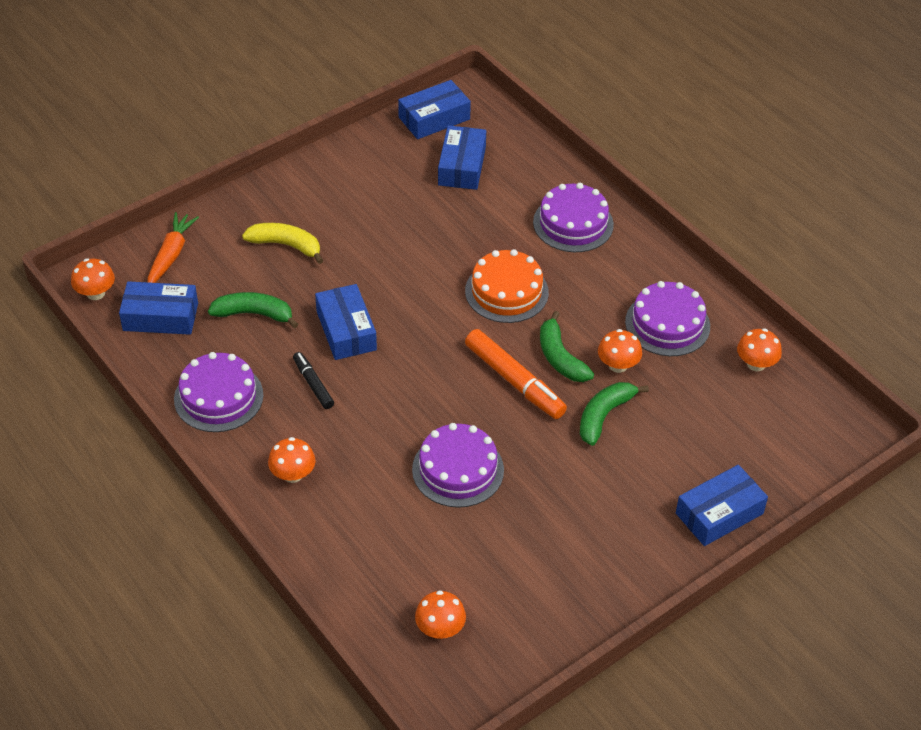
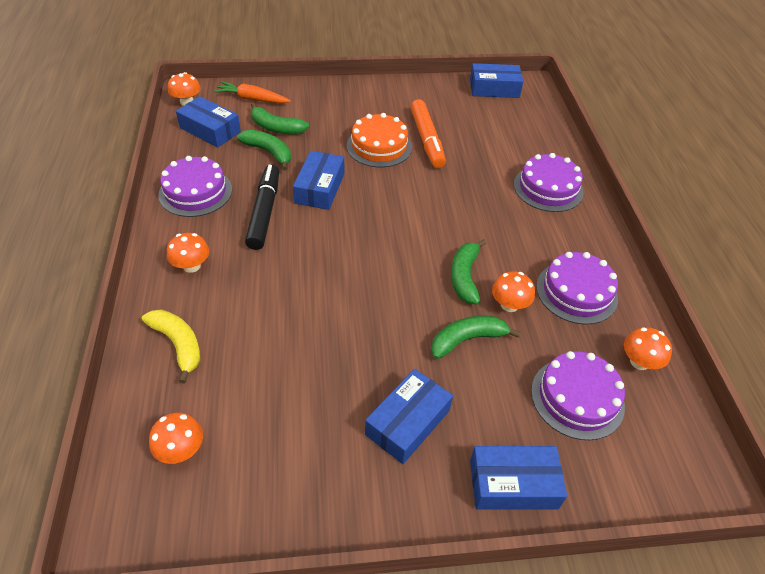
camera: 30 degrees right, 0 degrees up
(171, 255) = (252, 99): orange carrot -> orange carrot turned 120 degrees counterclockwise
(233, 280) = (276, 128): none -> green banana
(286, 245) = (328, 122): yellow banana -> yellow banana (178, 344)
(313, 384) = (265, 212): black marker -> black marker, size x1.77
(458, 470) = (312, 323): purple cake -> purple cake (577, 398)
(462, 166) = (491, 122): blue box -> blue box (408, 422)
(506, 291) = (459, 212): orange cake -> orange cake (379, 146)
(514, 381) = (413, 277): orange marker -> orange marker (426, 140)

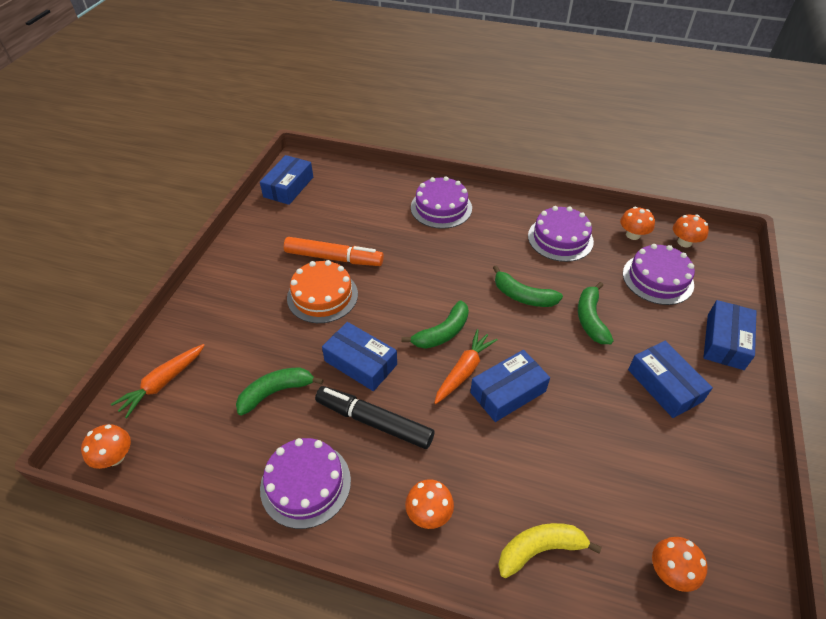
camera: 65 degrees left, 0 degrees up
(210, 130) = (194, 442): blue box -> blue box (508, 392)
(276, 128) = (235, 374): green banana -> green banana (442, 333)
(344, 254) = (464, 371): none -> orange carrot
(509, 305) = (561, 280): orange mushroom -> orange mushroom (684, 242)

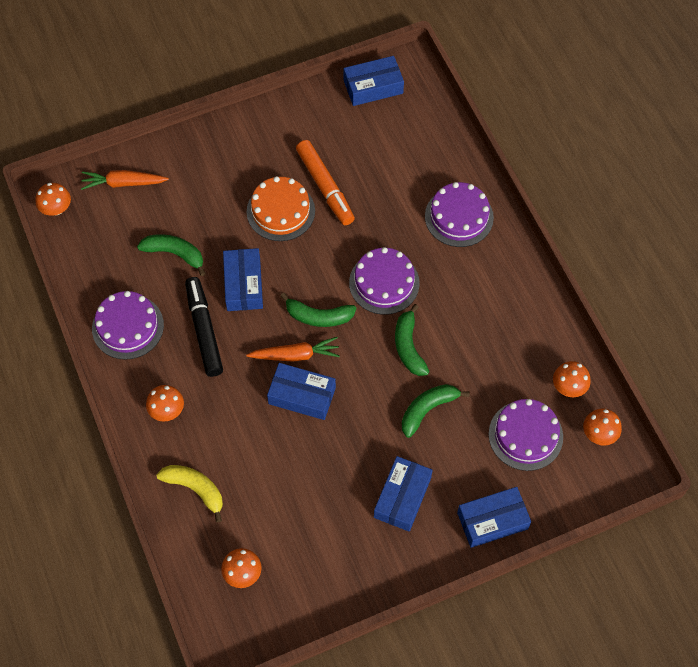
camera: 50 degrees right, 15 degrees up
(560, 238) = (507, 332): purple cake -> purple cake (384, 283)

